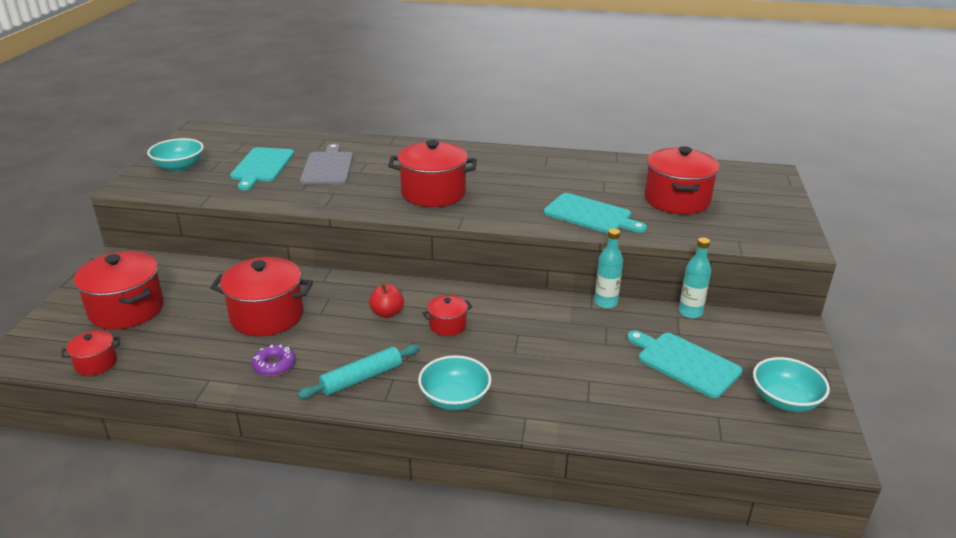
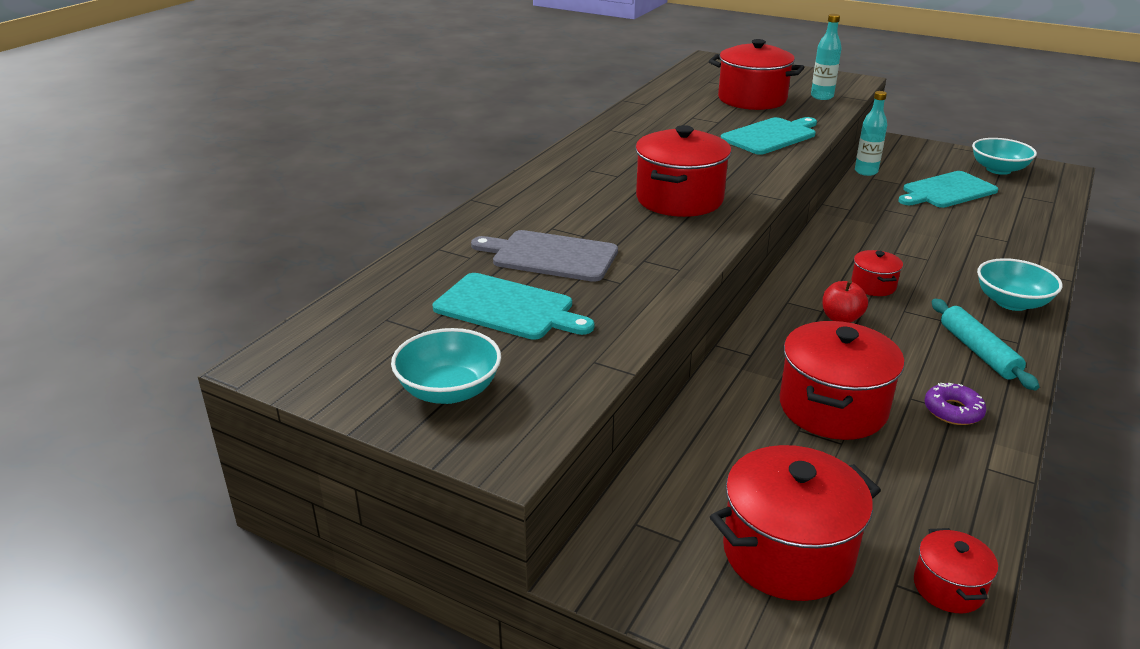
camera: 70 degrees left, 0 degrees up
(605, 303) = (842, 201): turquoise bottle -> turquoise bottle (822, 96)

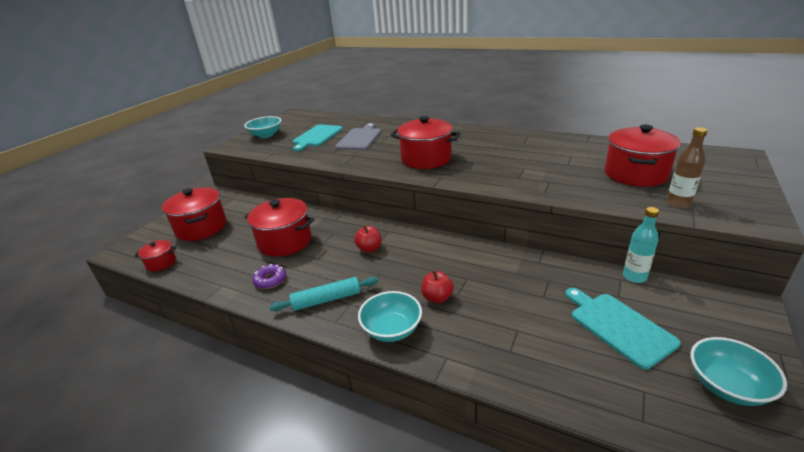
camera: 90 degrees right, 0 degrees up
(771, 136) = (550, 182): turquoise cutting board -> none
(822, 96) = (678, 203): turquoise bottle -> brown bottle
(873, 286) = (411, 264): red pot -> none
(940, 272) = (437, 297): none -> red apple

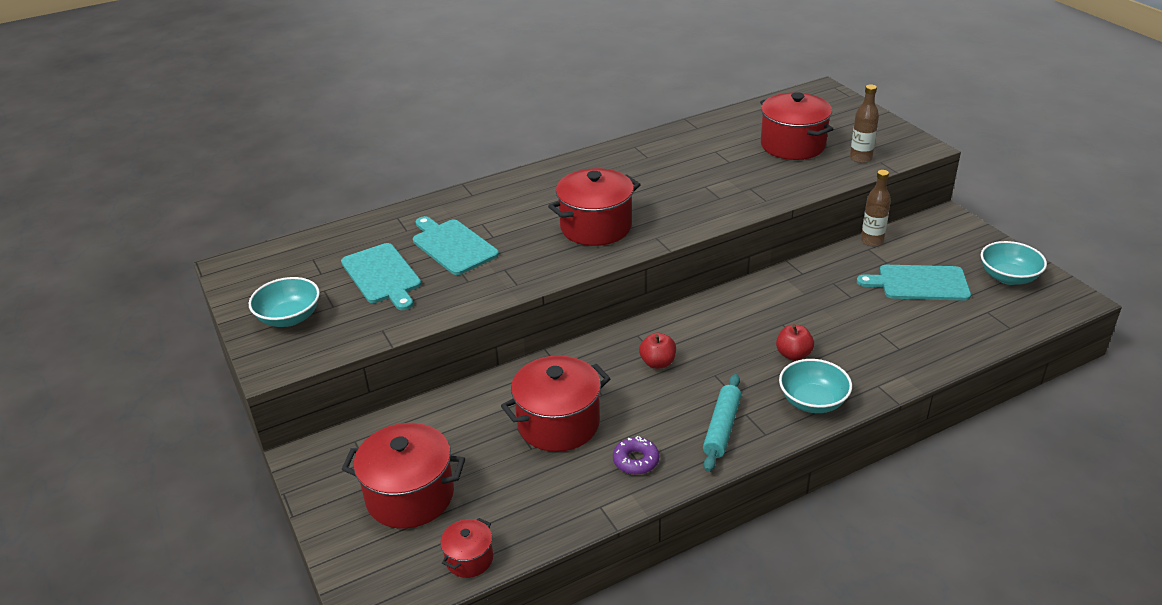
camera: 55 degrees left, 5 degrees up
(360, 138) = (452, 246): grey cutting board -> turquoise cutting board
(634, 277) = (872, 241): turquoise bottle -> brown bottle

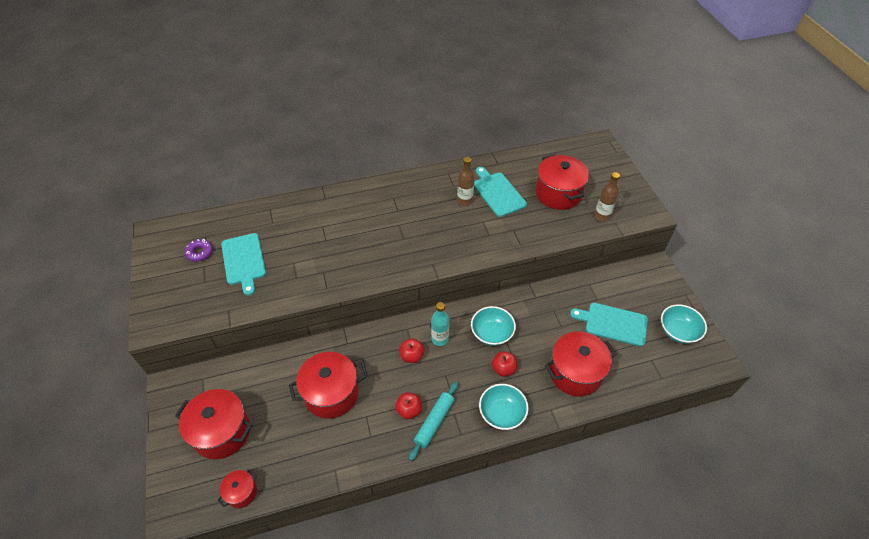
camera: 10 degrees right, 15 degrees up
(289, 318) = (175, 286): turquoise bowl -> turquoise bowl (492, 333)
(452, 246) = (297, 243): turquoise cutting board -> turquoise cutting board (498, 193)
(596, 227) = (396, 245): red pot -> red pot (575, 373)
(636, 460) = (370, 437): purple donut -> purple donut (200, 253)
(680, 421) = (409, 410): none -> red apple
(689, 338) = (440, 339): none -> turquoise bottle
(872, 241) = (594, 277): brown bottle -> brown bottle (464, 201)

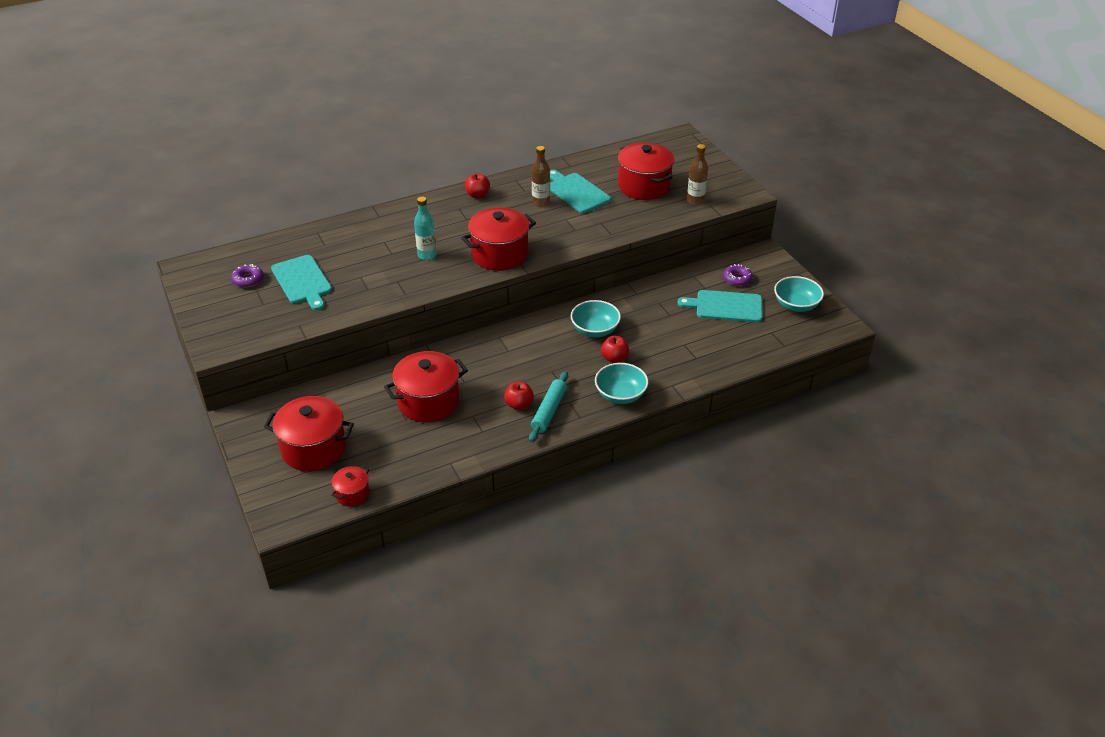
camera: 10 degrees left, 10 degrees down
(412, 356) = (510, 359): red apple -> red apple (477, 195)
(440, 339) = (538, 341): turquoise bottle -> turquoise bottle (427, 255)
(575, 373) = (692, 352): red pot -> red pot (499, 254)
(628, 293) = (737, 279): none -> purple donut

